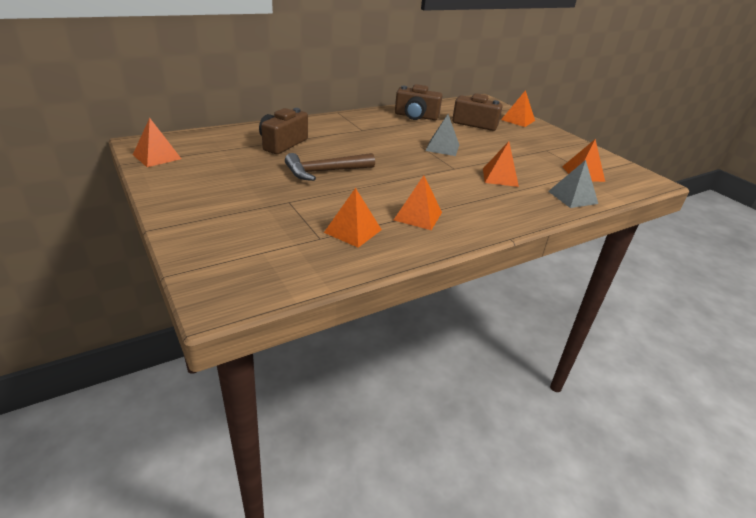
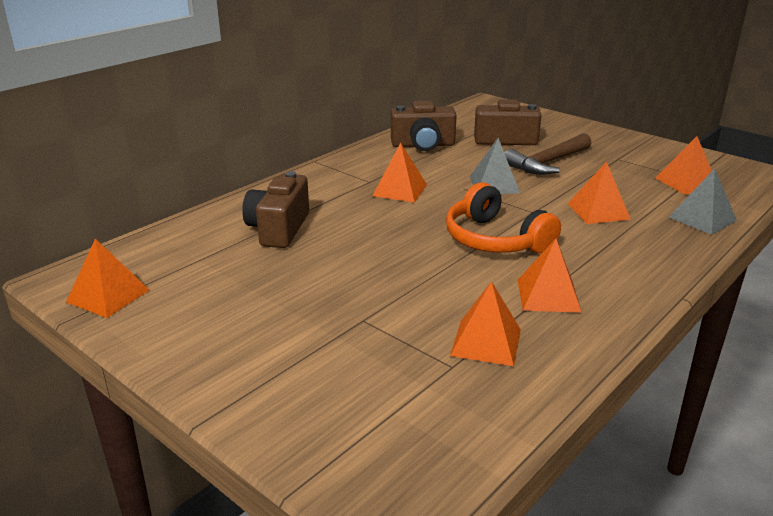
camera: 15 degrees left, 5 degrees down
(325, 172) = (373, 259): brown hammer -> brown hammer (547, 163)
(412, 178) = (495, 240): none -> orange headphones
(518, 120) = (551, 123): orange pyramid -> orange pyramid (400, 190)

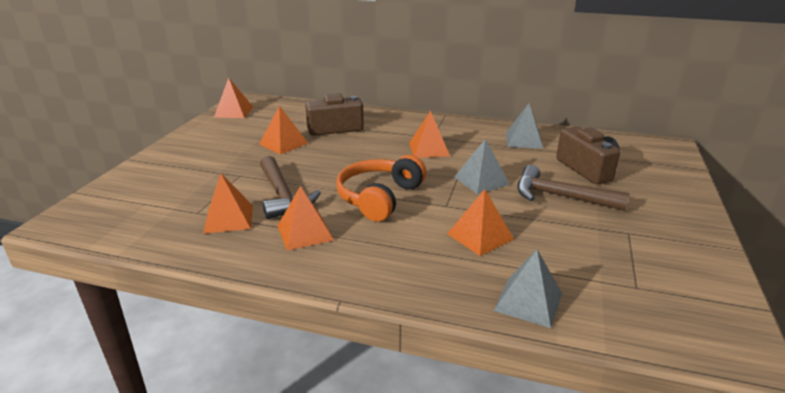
camera: 65 degrees right, 0 degrees up
(423, 145) = (524, 140): brown camera -> grey pyramid
(450, 296) = (283, 196): none -> brown hammer
(686, 182) = (619, 283): orange pyramid -> orange pyramid (283, 143)

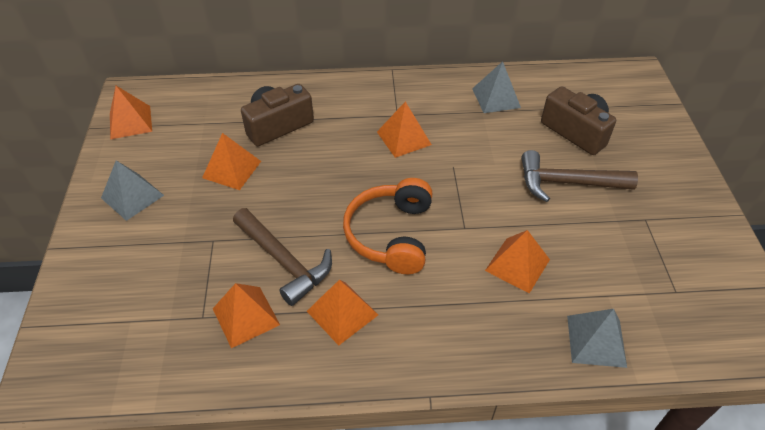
camera: 20 degrees left, 20 degrees up
(481, 180) = (482, 178): grey pyramid -> grey pyramid (132, 196)

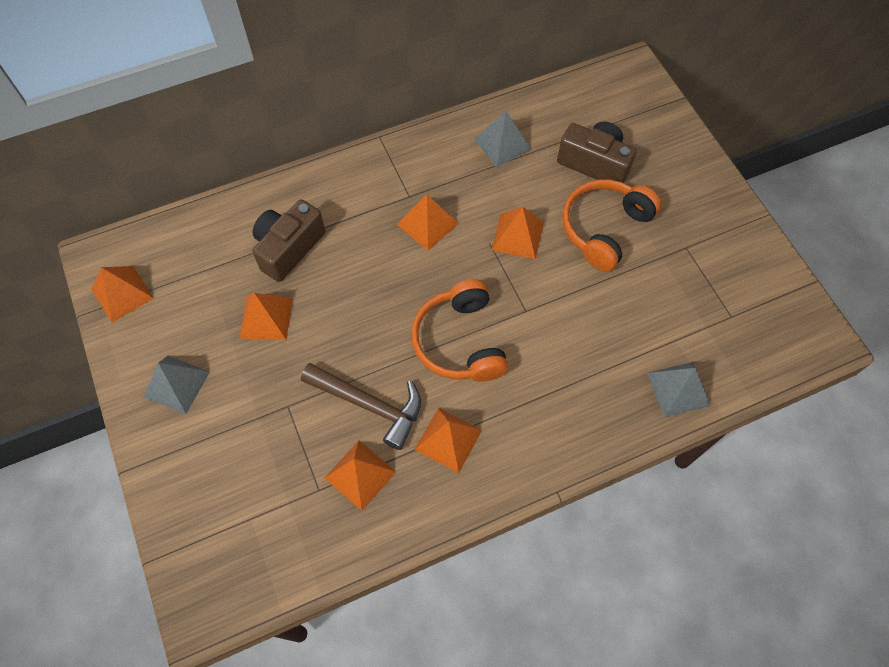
camera: 20 degrees left, 15 degrees up
(517, 265) = (588, 335): orange pyramid -> orange pyramid (518, 236)
(566, 183) = (604, 228): brown hammer -> orange headphones

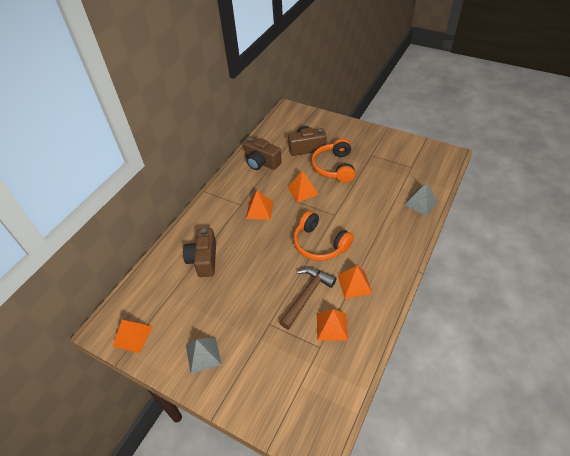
camera: 35 degrees left, 15 degrees down
(266, 318) = (221, 295): orange pyramid -> none
(370, 405) = (307, 295): brown hammer -> brown hammer turned 45 degrees counterclockwise
(502, 144) = (261, 162): grey pyramid -> brown camera

